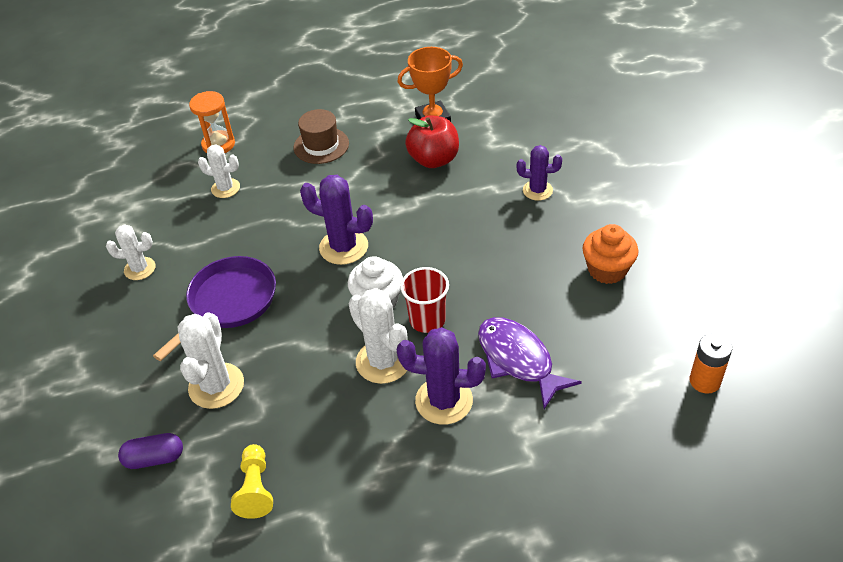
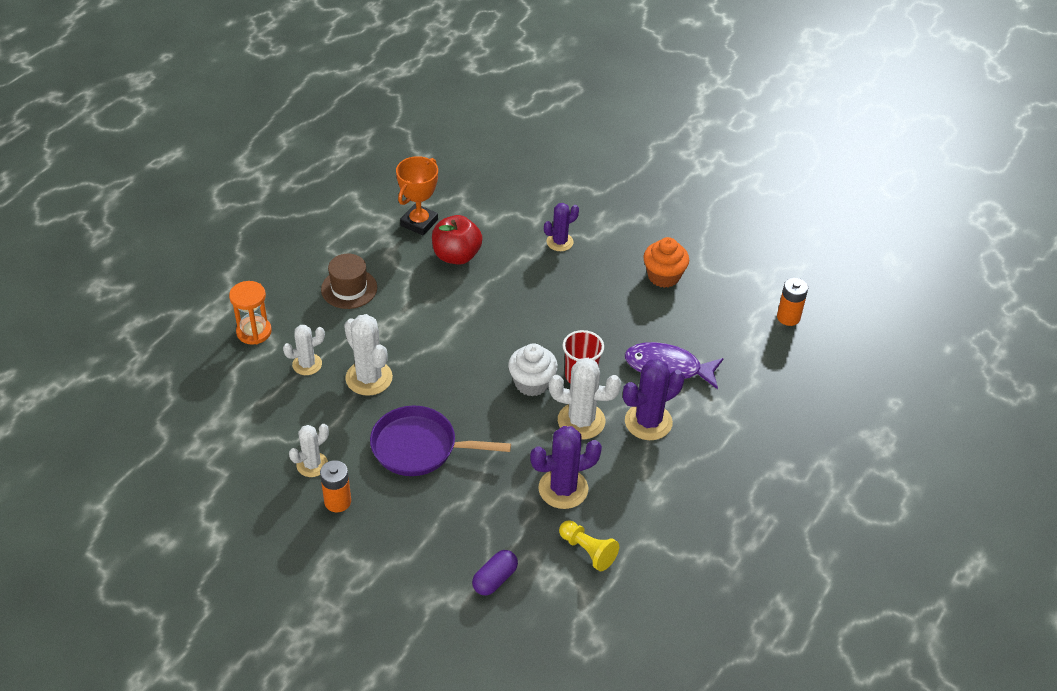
camera: 45 degrees left, 0 degrees up
(122, 309) = (337, 501): none -> orange battery
(216, 386) = (481, 507): white cactus -> white cactus (369, 378)
(229, 303) = (420, 447): purple pan -> purple pan turned 75 degrees counterclockwise
(343, 247) = (461, 358): purple cactus -> purple cactus (563, 489)

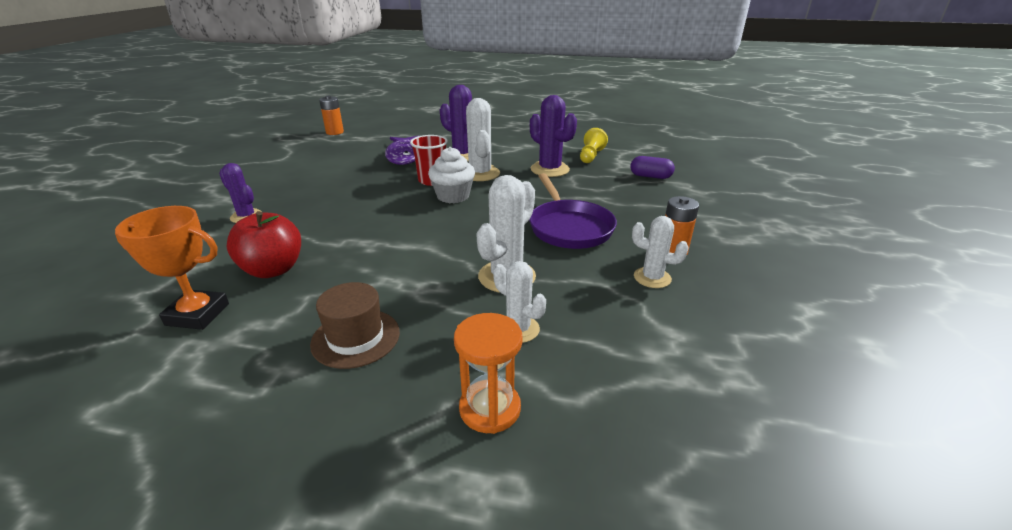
camera: 110 degrees left, 15 degrees down
(663, 276) = (296, 169): orange cupcake -> none

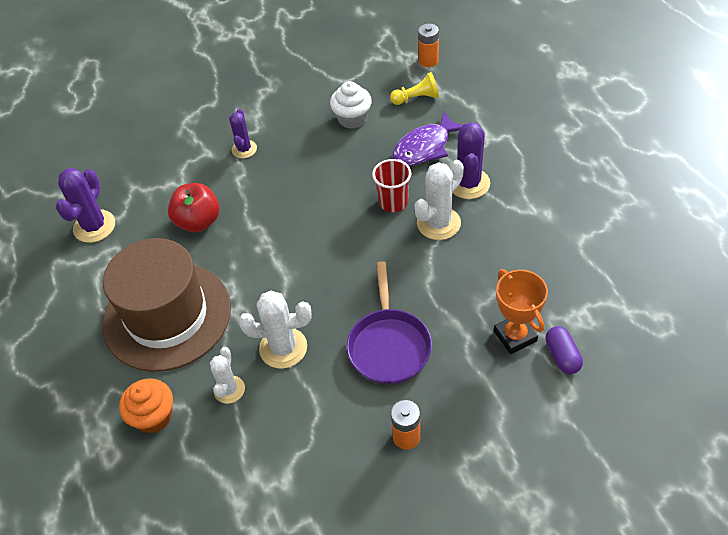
camera: 60 degrees right, 20 degrees up
(198, 314) = (137, 230): orange trophy -> orange trophy (515, 336)
(355, 338) = (167, 316): brown hat -> brown hat, size x2.19
(453, 196) = (377, 236): white cupcake -> white cupcake (352, 118)
(490, 408) = (154, 416): orange hourglass -> orange cupcake
(550, 169) = (499, 267): purple cactus -> purple cactus (94, 226)
(569, 227) = (389, 345): purple pan -> purple pan turned 45 degrees counterclockwise
(591, 156) = (570, 280): yellow pawn -> yellow pawn (416, 98)
(652, 278) = (350, 439): white cactus -> none

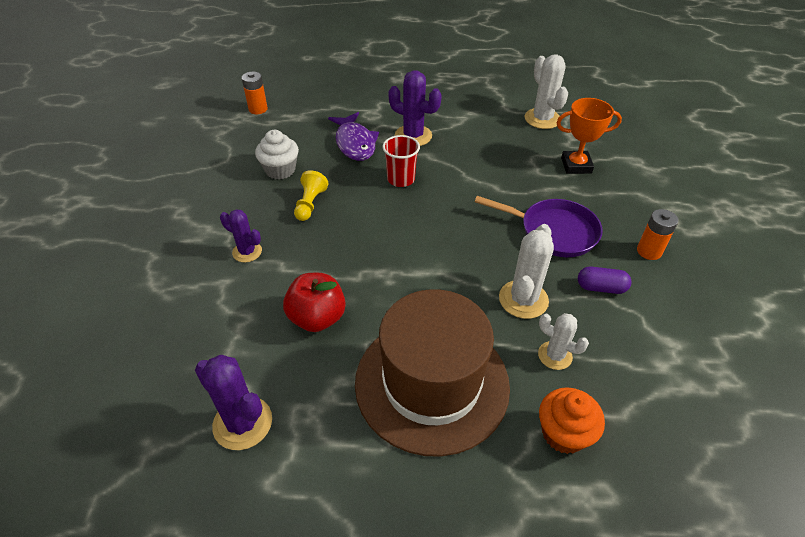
camera: 70 degrees left, 5 degrees down
(416, 98) = (295, 129): yellow pawn -> yellow pawn (310, 204)
(438, 223) = (443, 164): white cactus -> white cactus (542, 119)
(562, 356) = (603, 152): purple capsule -> purple capsule (601, 287)

